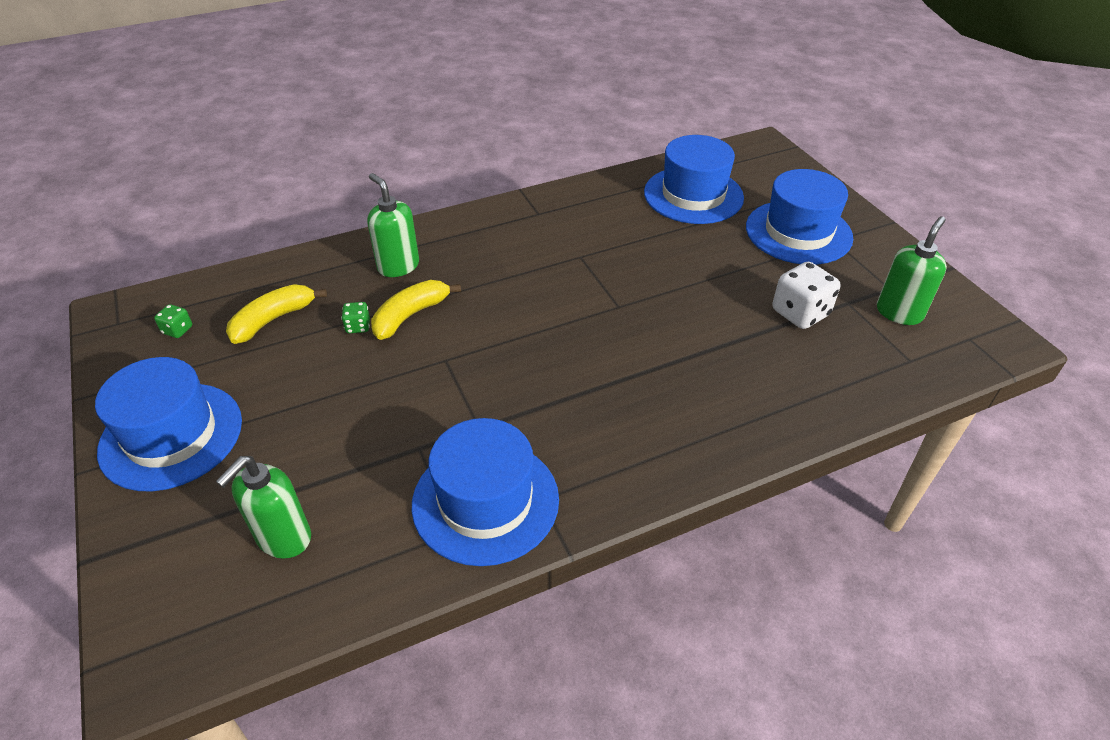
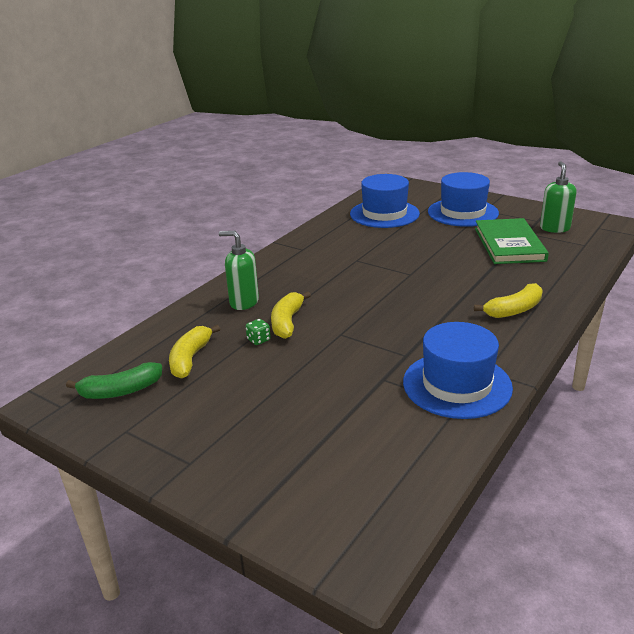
camera: 30 degrees left, 15 degrees down
(171, 435) = (200, 445): blue hat -> none
(177, 330) = (120, 391): green dice -> green banana
(283, 538) = (358, 456): green soap dispenser -> none
(681, 424) = (514, 310): none -> yellow banana
(800, 313) = (509, 244): white dice -> green book

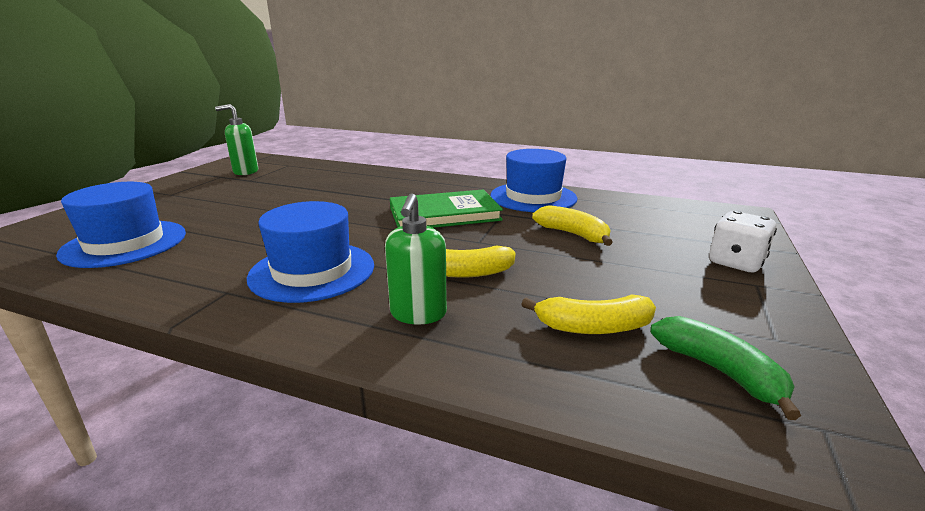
camera: 105 degrees left, 5 degrees down
(231, 471) = (736, 262): none -> white dice
(258, 340) = (516, 285): green dice -> none
(462, 212) = (167, 203): blue hat -> blue hat (312, 271)
(509, 244) = (275, 185): green book -> green book (444, 214)
(514, 310) = (410, 183): yellow banana -> yellow banana (573, 234)

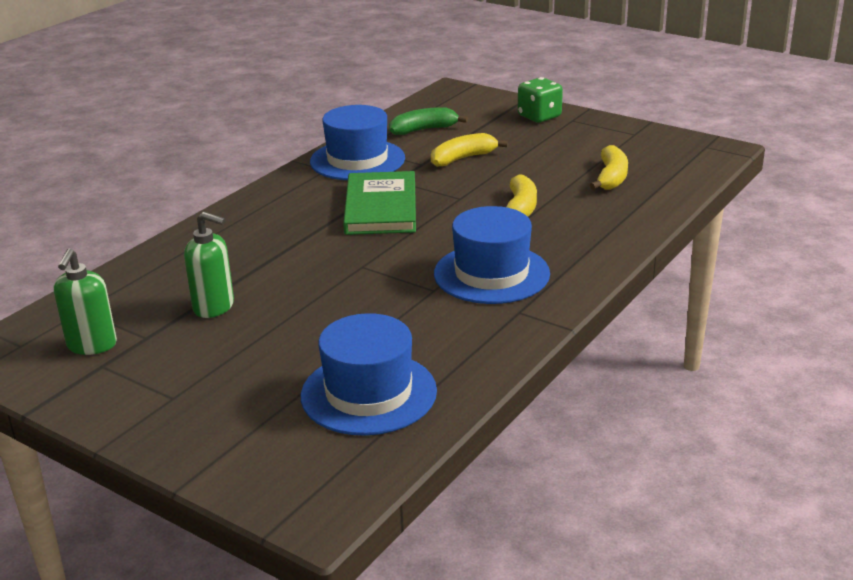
camera: 75 degrees left, 5 degrees up
(418, 314) = (579, 231): green soap dispenser -> green soap dispenser (214, 307)
(719, 371) = (661, 155): green banana -> green banana (424, 130)
(736, 262) = (539, 117): white dice -> green dice

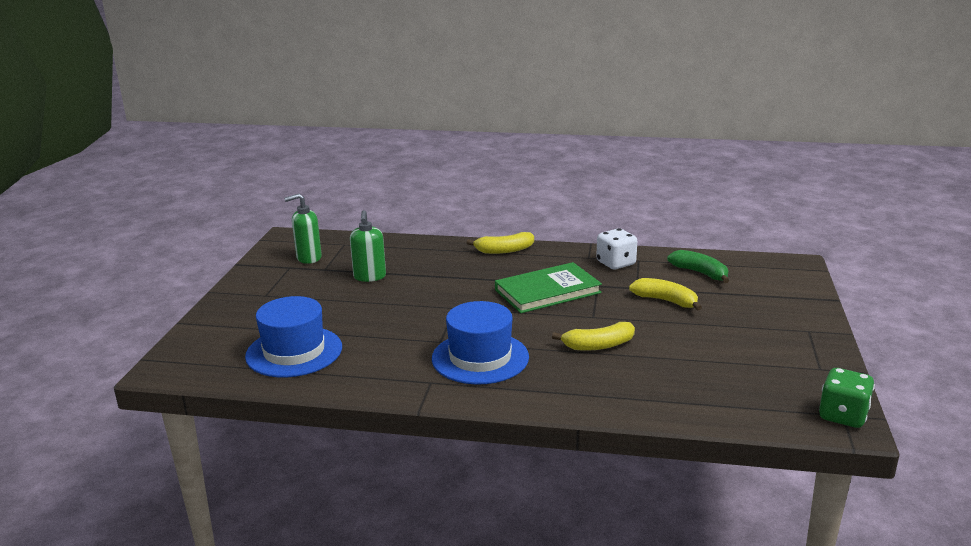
camera: 65 degrees right, 5 degrees down
(357, 160) = (616, 263): blue hat -> white dice
(539, 117) = (794, 314): green dice -> green dice (842, 416)
(611, 178) = (705, 375): yellow banana -> yellow banana (504, 250)

